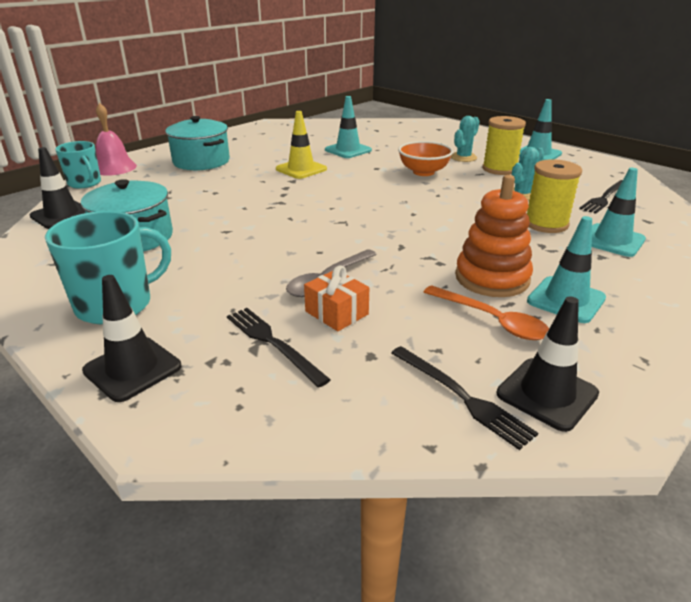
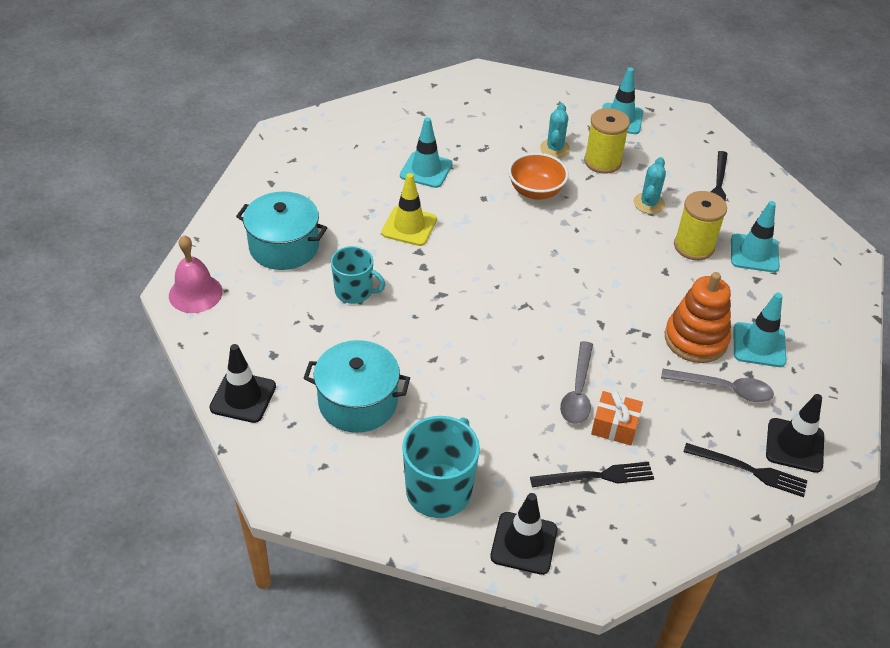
camera: 30 degrees left, 15 degrees up
(85, 183) = (197, 334): turquoise mug -> turquoise mug (354, 292)
(273, 343) = (596, 476): black fork -> black fork turned 150 degrees clockwise
(492, 320) = (724, 389): orange spoon -> grey spoon

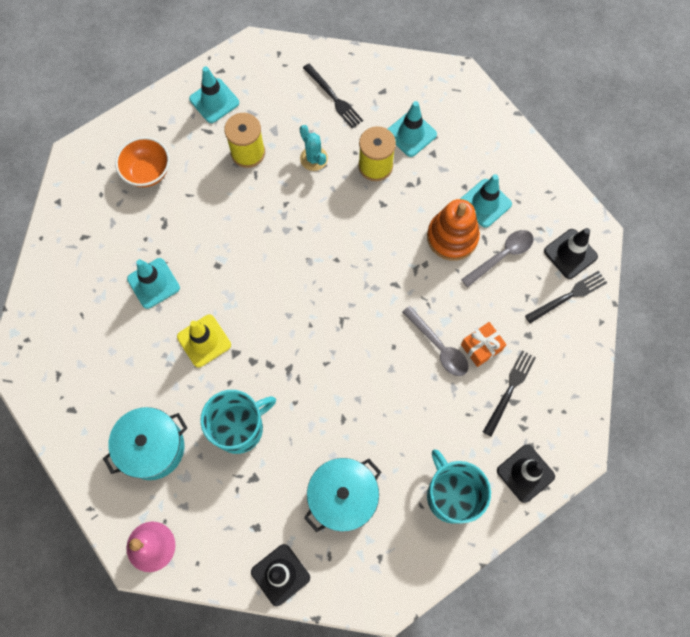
camera: 50 degrees left, 25 degrees up
(354, 292) = (239, 428): turquoise mug -> turquoise mug, size x1.52
(535, 191) = (240, 224): orange bowl -> orange bowl (147, 171)
(554, 148) = (207, 173): turquoise cactus -> none

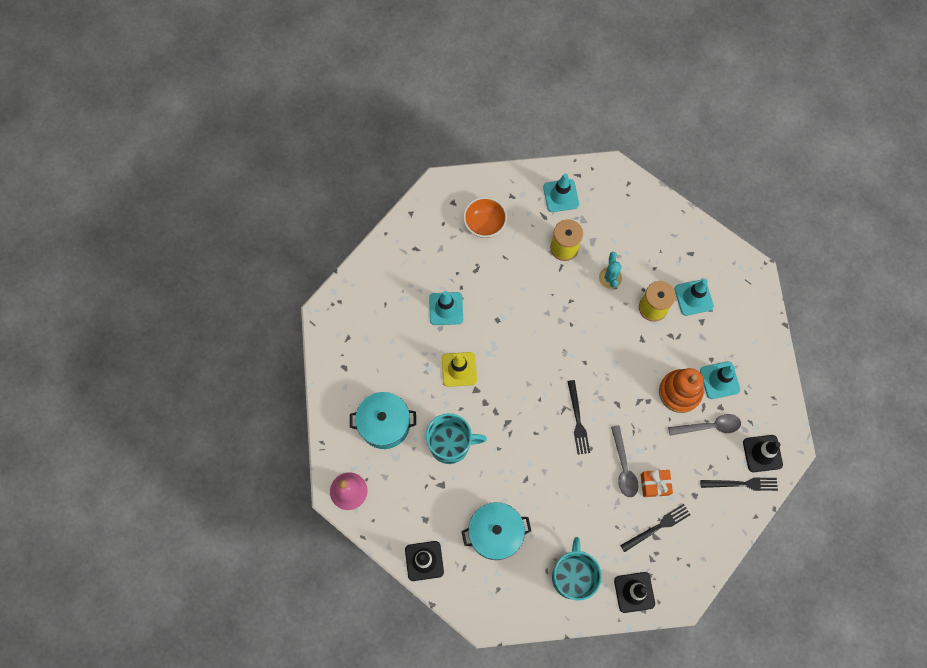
camera: 30 degrees right, 0 degrees up
(333, 97) = (650, 239): black fork -> black fork (577, 420)

